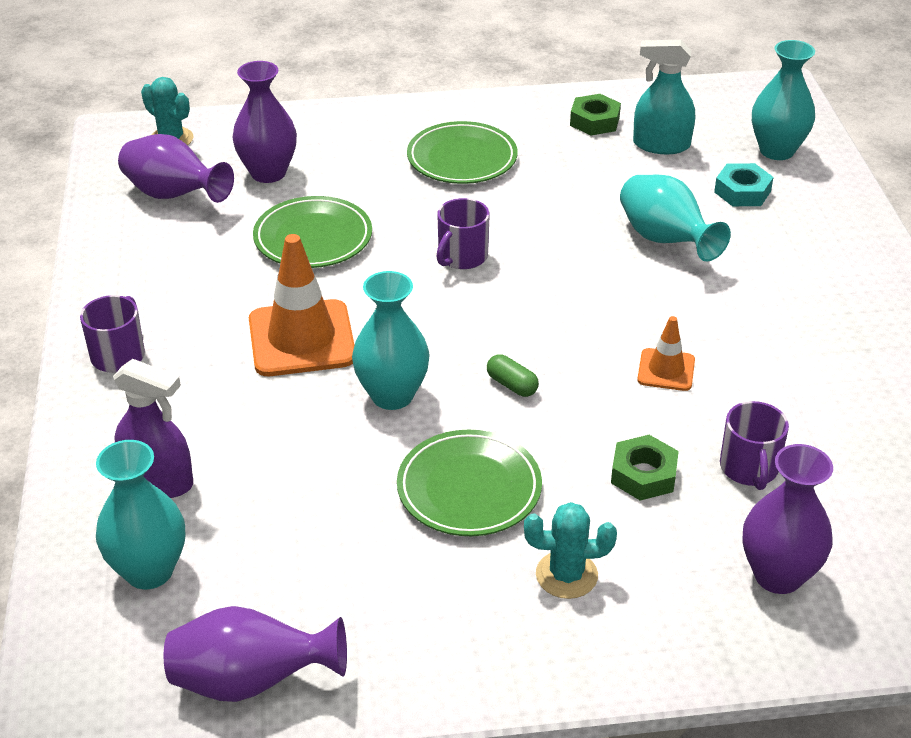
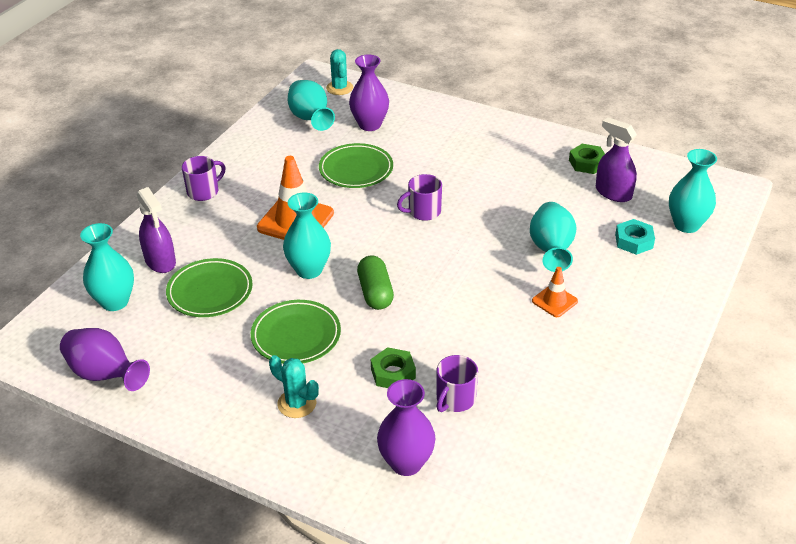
camera: 35 degrees right, 0 degrees up
(174, 195) = (310, 119): purple vase -> turquoise vase
(462, 159) = (483, 156): green plate -> green plate (210, 291)
(512, 385) = (375, 293): green capsule -> green capsule, size x1.71
(661, 145) = (613, 193): turquoise spray bottle -> purple spray bottle
(666, 370) = (468, 323): orange traffic cone -> orange traffic cone (554, 301)

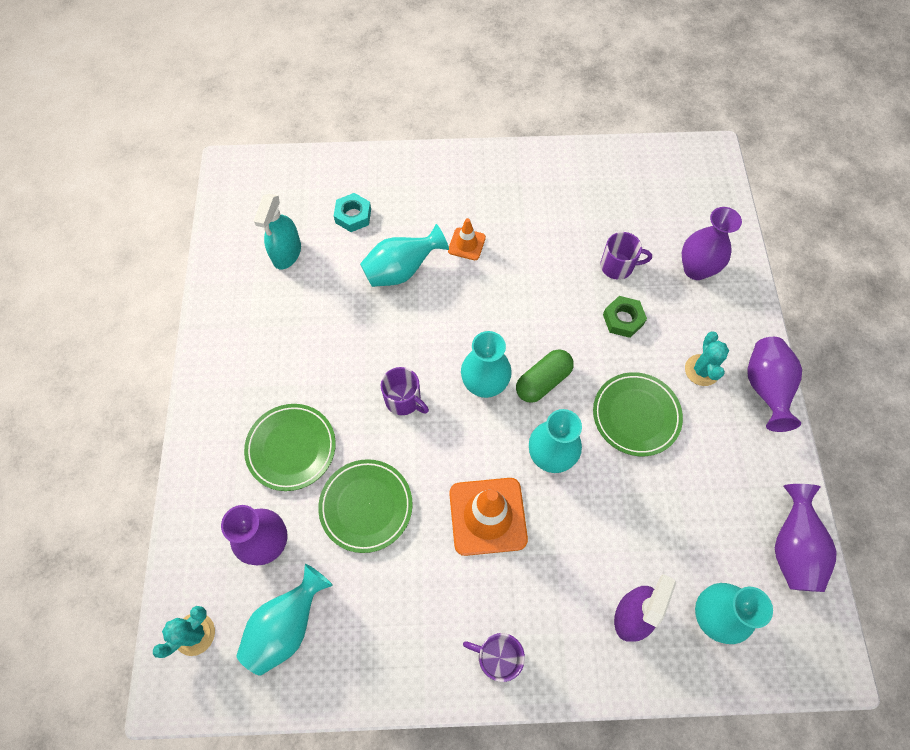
camera: 120 degrees left, 25 degrees up
(210, 291) = (637, 530): green plate -> green plate (291, 448)
(240, 441) = (765, 388): none -> purple vase
(587, 163) = (245, 291): green nut -> none
(613, 193) = (287, 253): purple spray bottle -> turquoise spray bottle
(686, 225) = (308, 186): turquoise vase -> turquoise vase (484, 385)

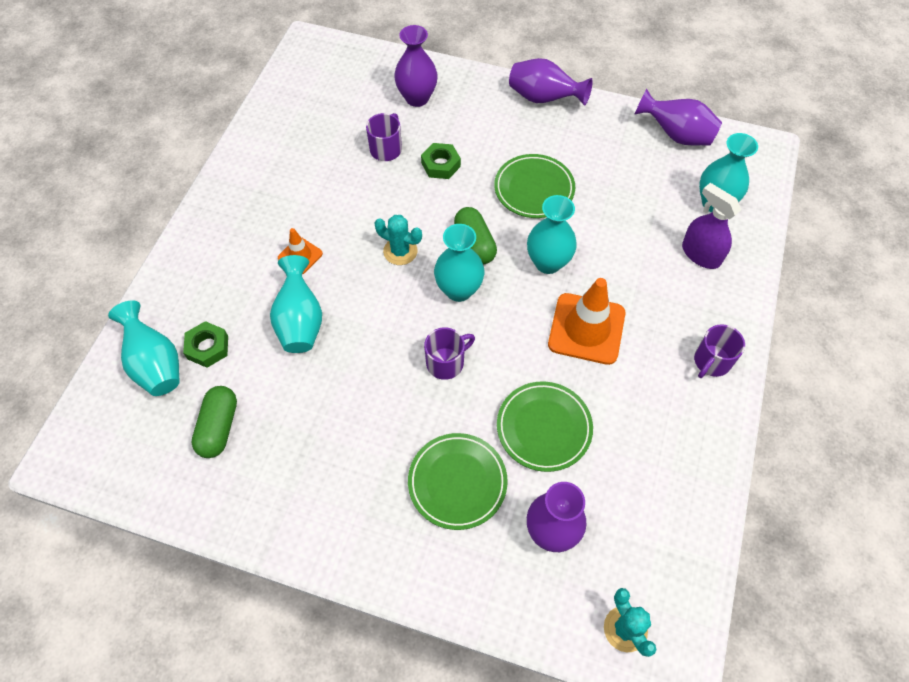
camera: 70 degrees left, 5 degrees down
(287, 253) = (219, 427): turquoise spray bottle -> green capsule
(287, 625) = (640, 533): turquoise vase -> turquoise vase (155, 364)
(353, 216) = (208, 347): turquoise nut -> green nut
(701, 370) = (511, 131): turquoise cactus -> turquoise cactus (400, 251)

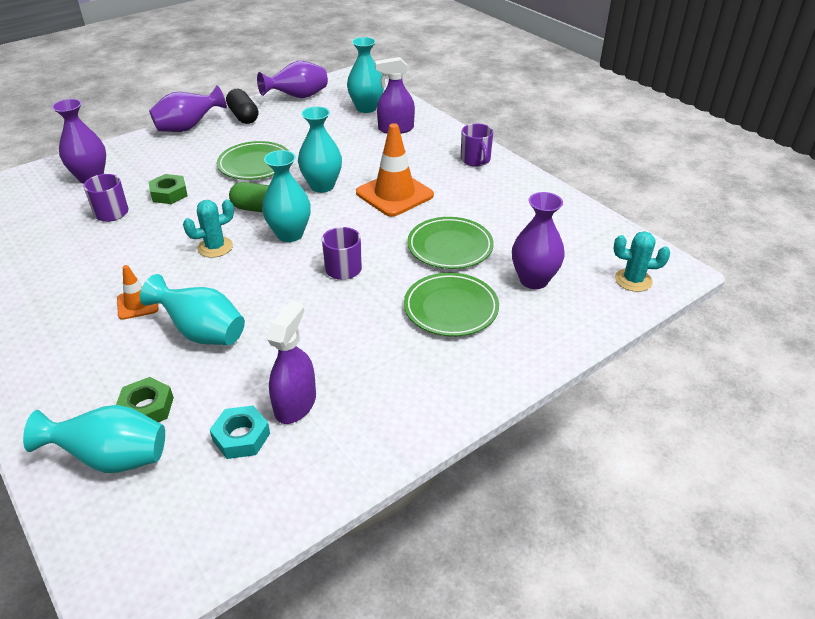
camera: 55 degrees left, 20 degrees down
(219, 427) = (241, 437): green capsule -> turquoise nut
(270, 439) = (295, 404): none -> purple spray bottle
(600, 121) = (243, 116): none -> black capsule

